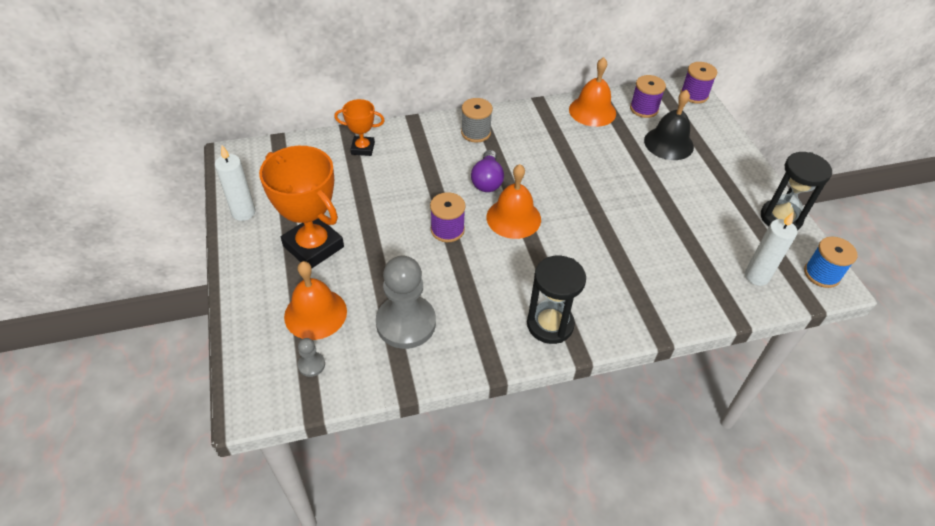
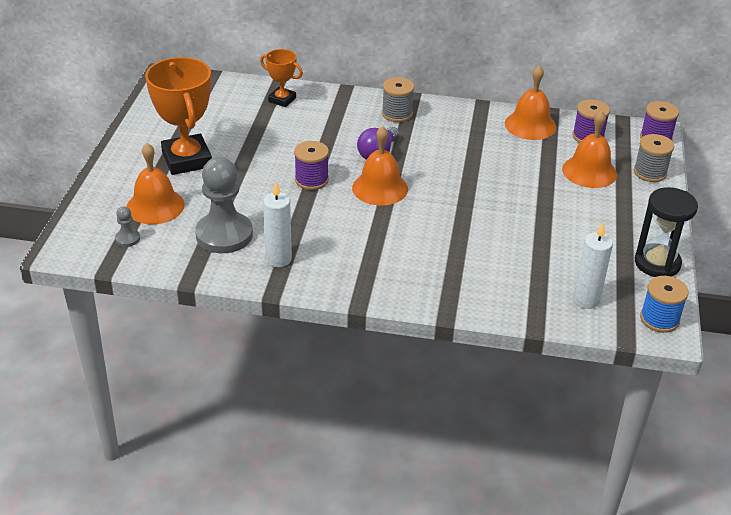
camera: 25 degrees right, 10 degrees down
(243, 213) = (147, 120): white candle -> white candle (278, 259)
(550, 324) = (349, 274): black hourglass -> none
(668, 143) = (589, 171): black bell -> orange bell
(713, 129) = (650, 172): none -> grey spool

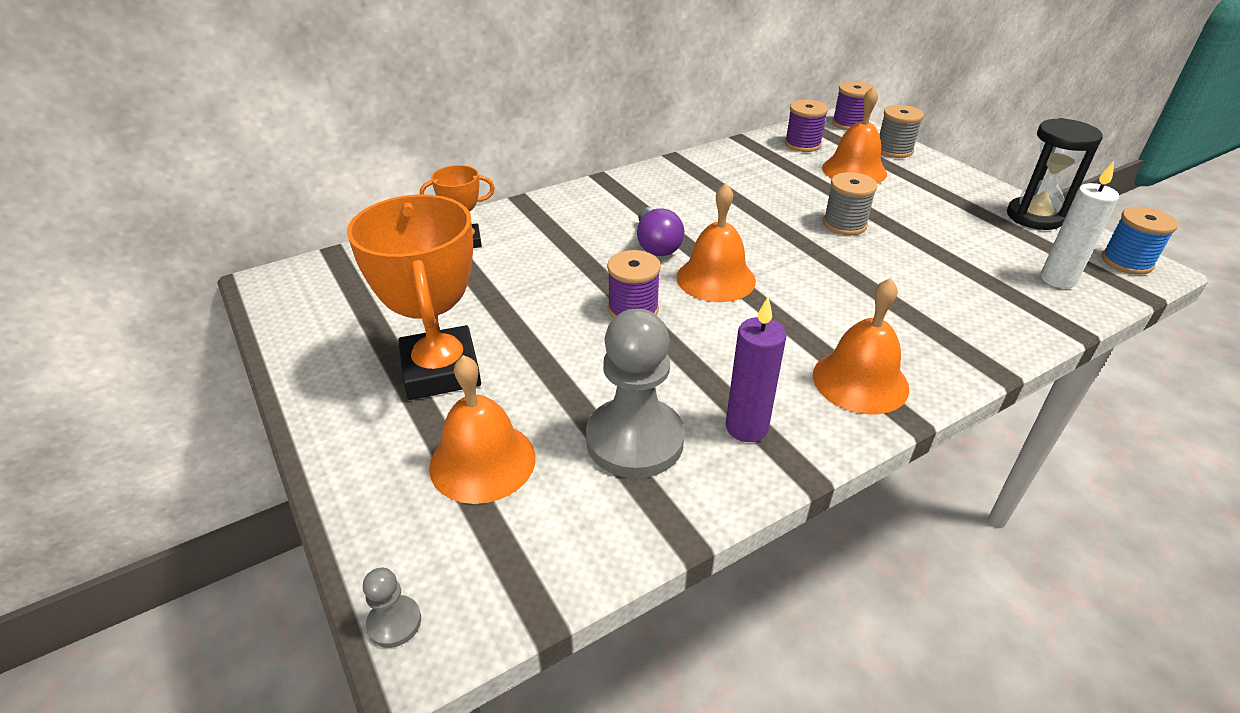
camera: 40 degrees left, 0 degrees up
(127, 239) = (508, 540): grey pawn -> grey pawn (394, 622)
(187, 160) = (441, 370): orange trophy -> orange trophy turned 45 degrees clockwise
(278, 259) = (746, 427): white candle -> purple candle
(397, 114) = (612, 199): grey spool -> grey spool (844, 224)
(530, 125) = (744, 156): orange bell -> orange bell (860, 381)

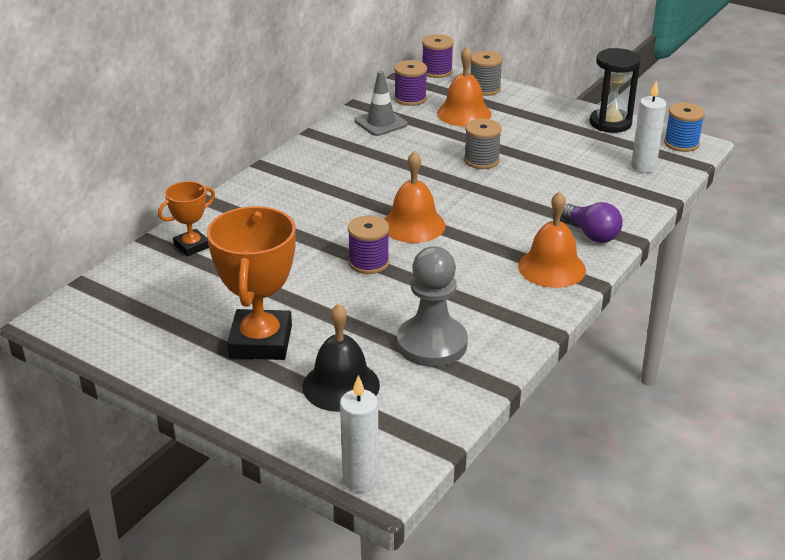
camera: 25 degrees left, 5 degrees down
(394, 622) = (360, 480): grey pawn -> white candle
(441, 370) = (260, 341): orange trophy -> orange trophy turned 45 degrees clockwise
(482, 461) = (341, 385): orange bell -> black bell
(656, 245) = (351, 211): purple light bulb -> purple light bulb (591, 234)
(746, 427) = (497, 316): purple candle -> none
(754, 162) = (381, 123): none -> grey traffic cone

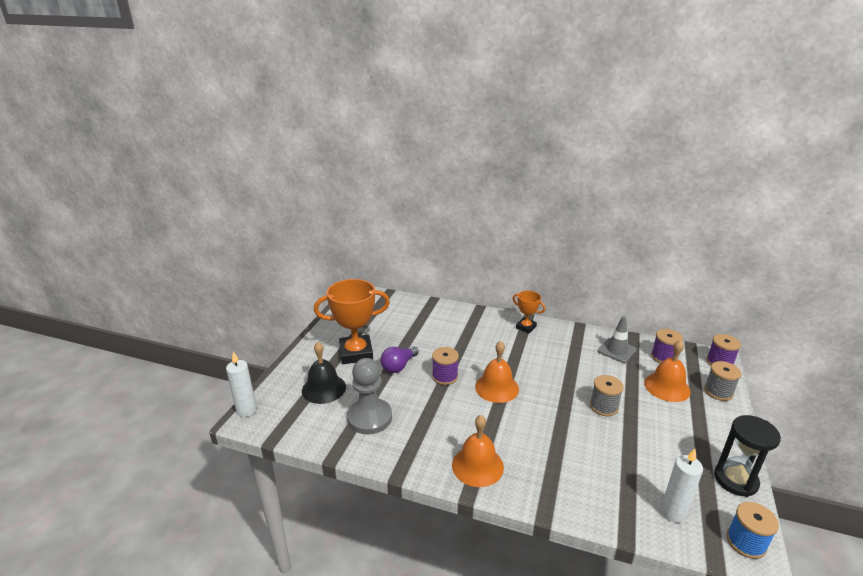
camera: 75 degrees right, 5 degrees down
(192, 246) = (433, 313): orange trophy -> orange trophy (526, 327)
(591, 234) = (536, 485): purple light bulb -> purple light bulb (399, 366)

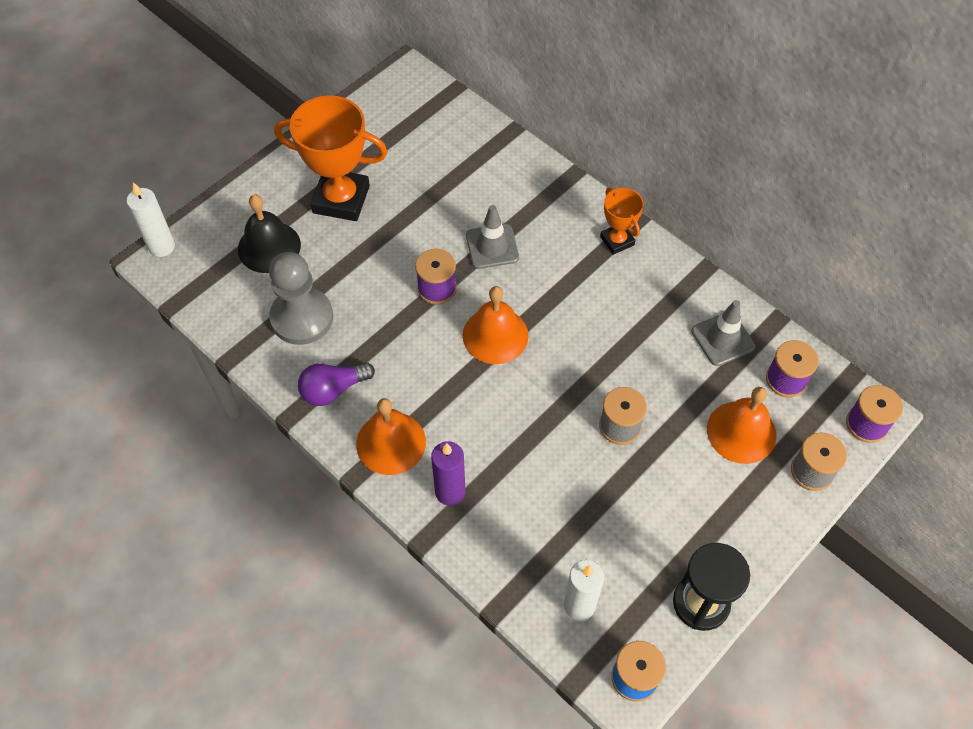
camera: 25 degrees right, 30 degrees up
(399, 366) = (385, 245): purple light bulb -> purple light bulb (333, 389)
(461, 348) = (492, 246): none -> grey traffic cone
(537, 479) = (450, 492): none -> purple candle

